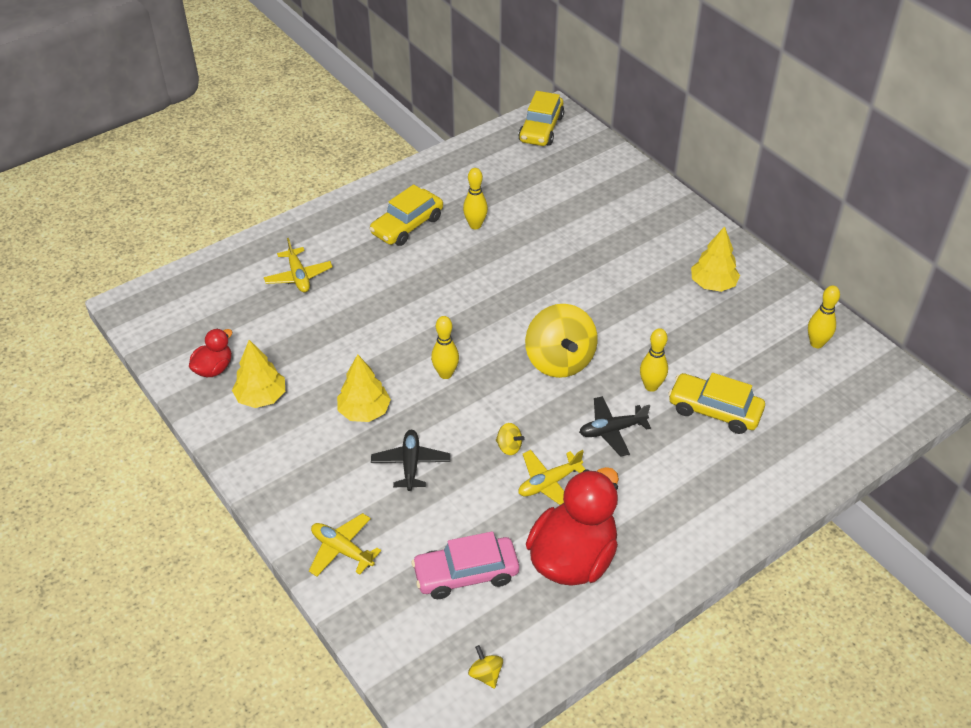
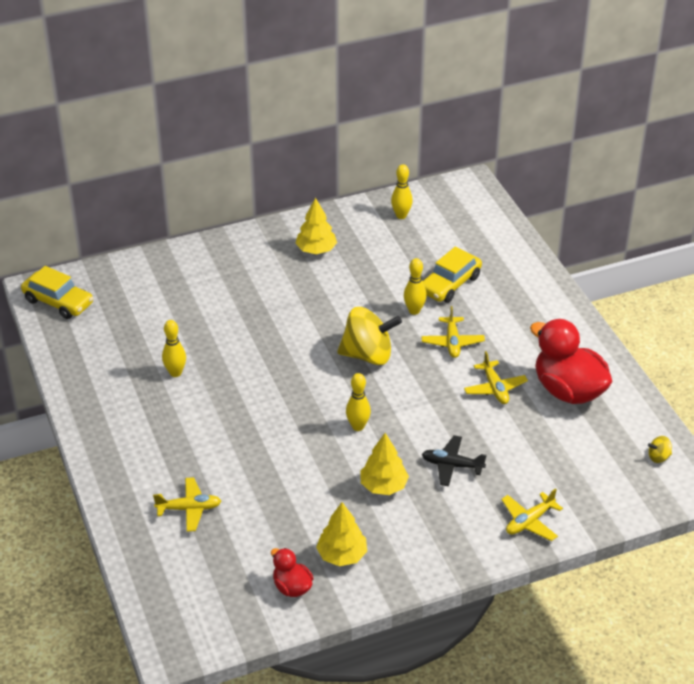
camera: 75 degrees left, 5 degrees down
(407, 226) = (153, 419): yellow car -> none
(466, 574) = (569, 451): pink car -> none
(509, 447) = (451, 403): yellow spinning top -> none
(612, 430) = (452, 342): black plane -> yellow plane

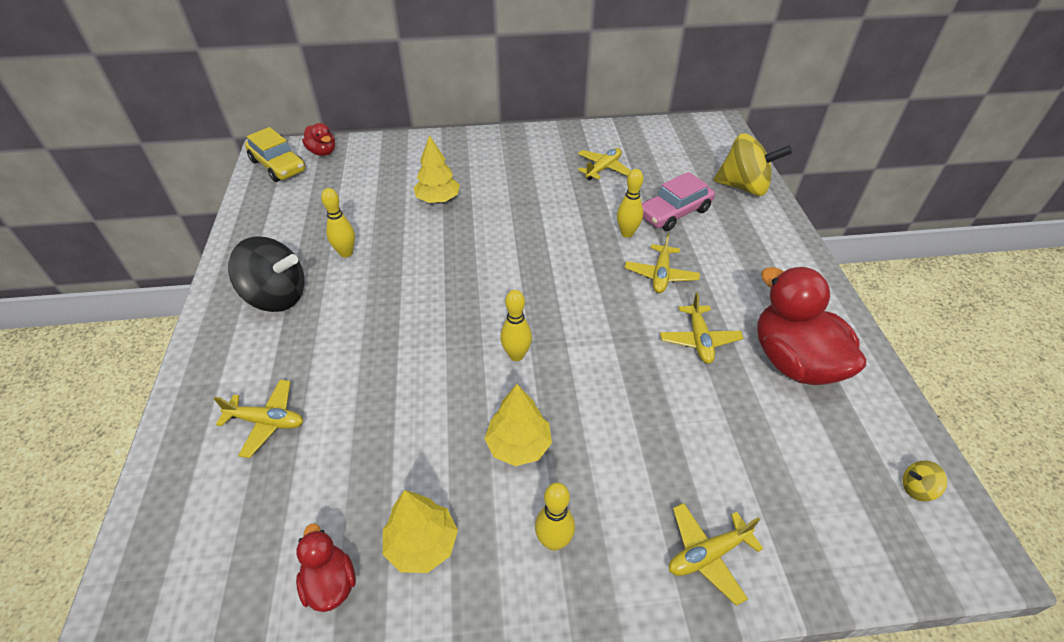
camera: 15 degrees right, 5 degrees up
(94, 279) = (322, 152): none -> red duck
(137, 420) = (277, 296): none -> black spinning top
(316, 250) = (545, 159): yellow tree -> yellow tree (438, 199)
(368, 355) = (559, 272): yellow spinning top -> yellow spinning top (744, 187)
(374, 251) = (603, 169): none -> yellow plane
(401, 215) = (641, 141): yellow bowling pin -> yellow bowling pin (554, 541)
(450, 284) = (674, 213): yellow car -> pink car
(452, 465) = (618, 435): black plane -> none

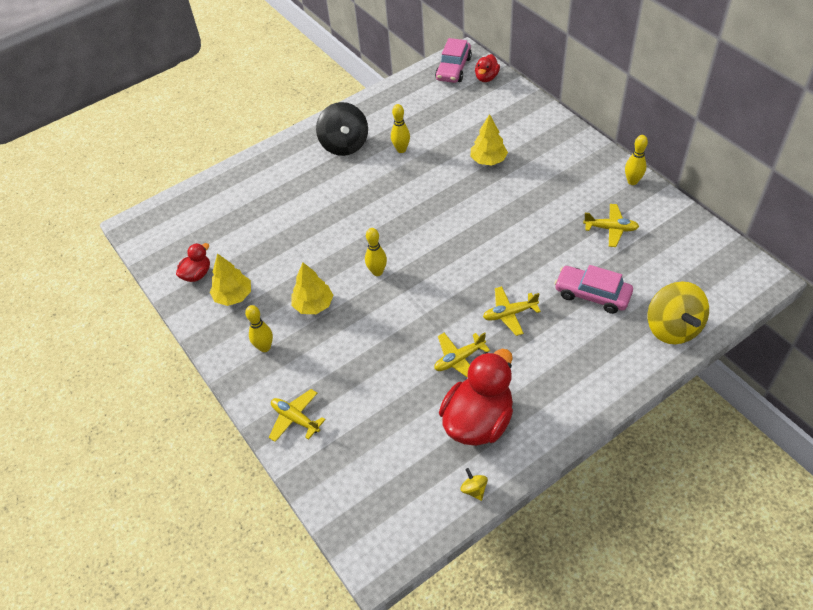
camera: 65 degrees right, 5 degrees up
(267, 422) = (263, 197): yellow plane -> none
(278, 166) = (453, 69): yellow car -> pink car
(627, 233) = (541, 276): yellow bowling pin -> yellow bowling pin (632, 181)
(916, 488) = (408, 519): yellow spinning top -> yellow spinning top (474, 489)

